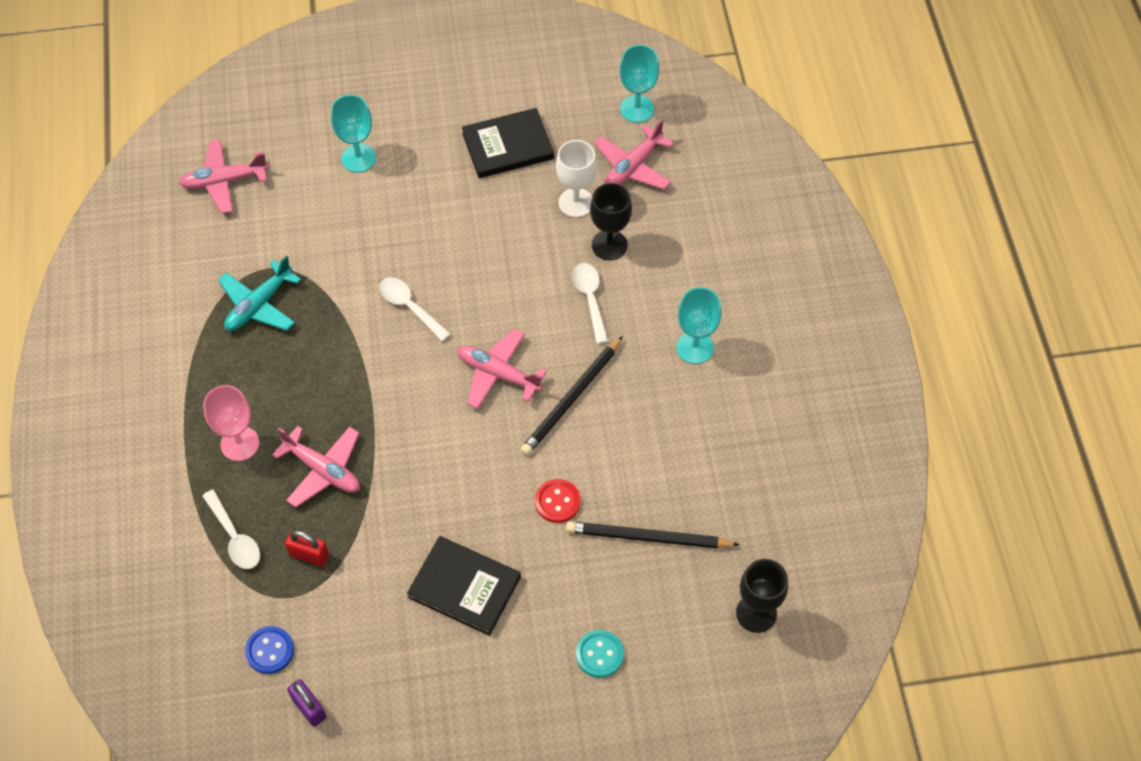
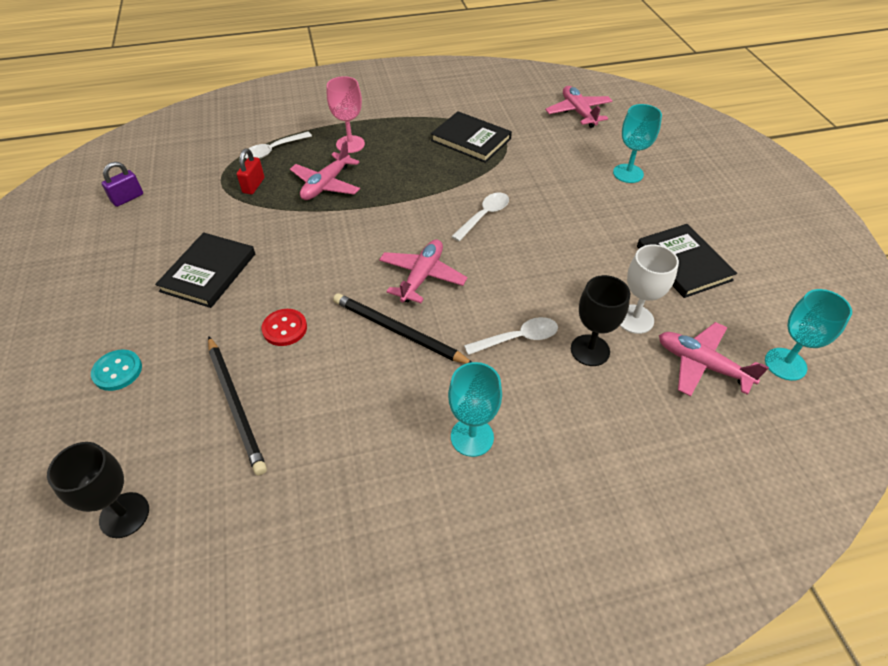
camera: 85 degrees right, 10 degrees down
(259, 305) = (471, 140): turquoise plane -> black book
(270, 650) = (179, 175): blue button -> none
(648, 538) = (236, 404): black pencil -> black pencil turned 150 degrees clockwise

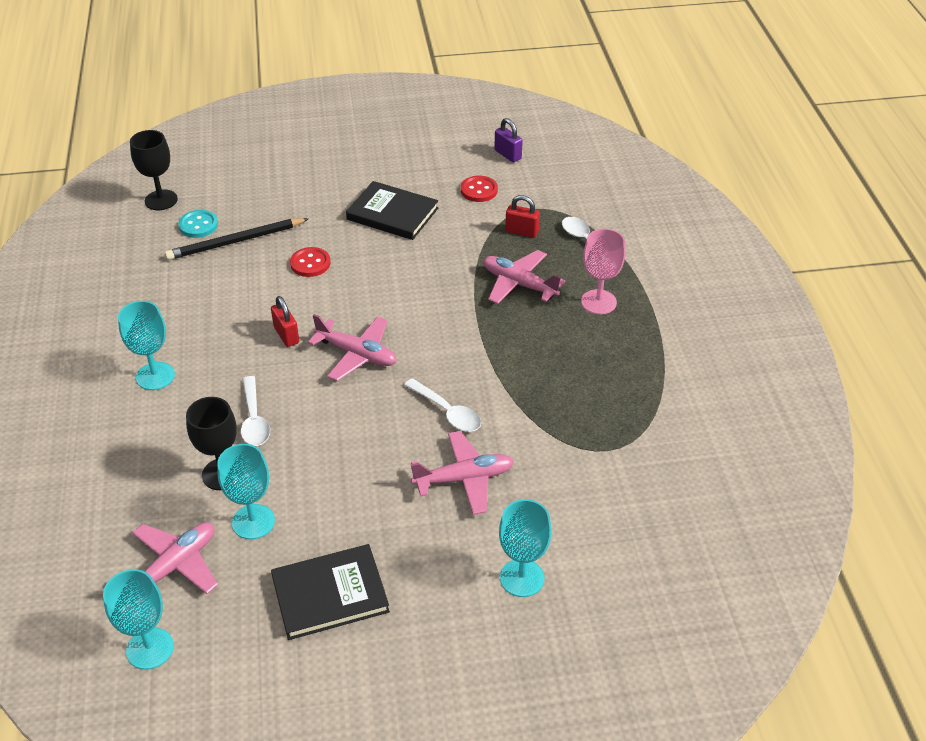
camera: 95 degrees right, 5 degrees down
(117, 371) = (289, 179): turquoise button -> turquoise button (198, 225)
(183, 214) = (479, 190): none -> red button
(399, 332) = (286, 335): black pencil -> red padlock
(471, 140) = (608, 414): black book -> none
(578, 112) = (684, 548): pink plane -> pink plane (464, 479)
(634, 319) = (253, 522): white goblet -> turquoise goblet

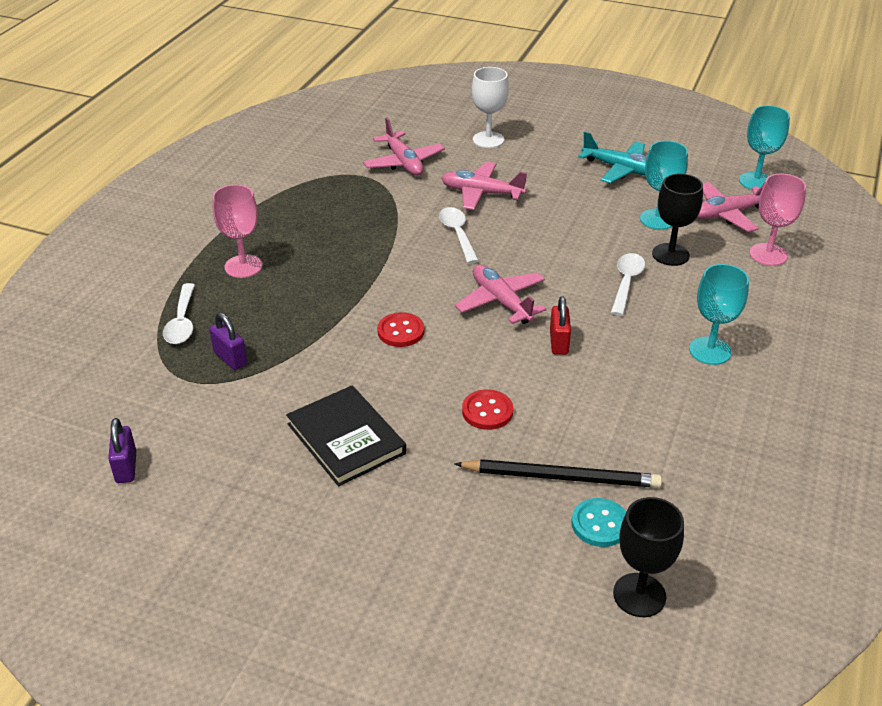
camera: 150 degrees left, 5 degrees down
(117, 517) = (768, 254): none -> pink goblet
(330, 594) = (620, 169): black book -> turquoise plane
(479, 190) = (217, 429): red button -> red button (401, 331)
(519, 284) = (294, 307): pink plane -> pink plane (403, 162)
(522, 232) = (230, 358): red padlock -> purple padlock
(522, 578) = (488, 140): turquoise goblet -> white goblet

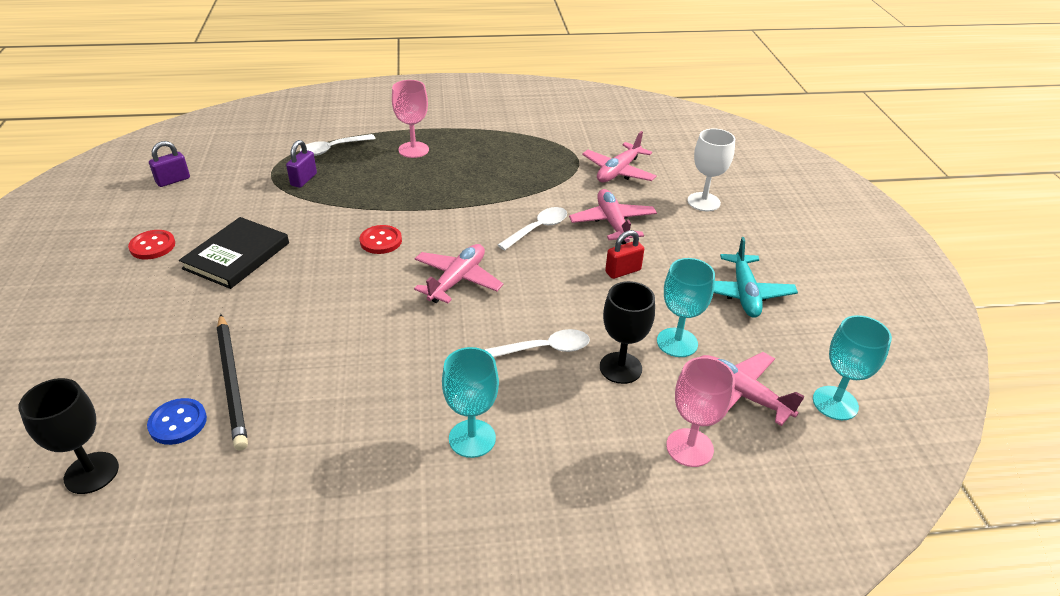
camera: 60 degrees right, 0 degrees up
(487, 411) = (301, 315): red button -> red button (152, 246)
(559, 343) = (420, 330): red padlock -> red padlock (623, 271)
(600, 524) = (178, 423): turquoise button -> blue button

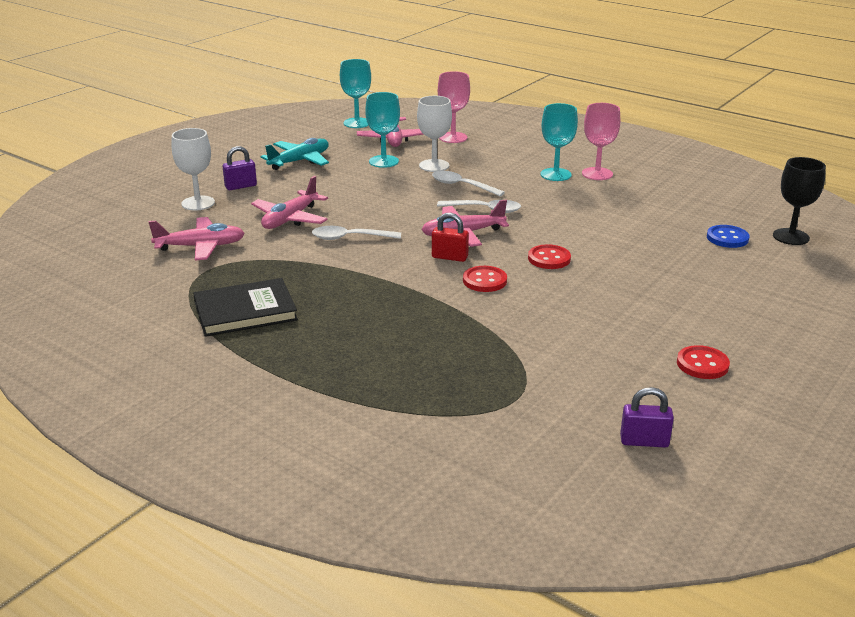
camera: 135 degrees left, 10 degrees down
(232, 381) = (680, 243): black pencil -> none
(237, 256) = (623, 321): black book -> black book (245, 311)
(304, 180) = (490, 370): purple padlock -> purple padlock (241, 186)
(333, 149) = (415, 397): white spoon -> white spoon (485, 210)
(351, 290) = (549, 259): none -> red button
(413, 150) = (332, 352): pink goblet -> pink goblet (597, 174)
(620, 368) = (434, 165): black goblet -> white goblet
(623, 271) = (344, 195): red padlock -> red padlock (449, 257)

